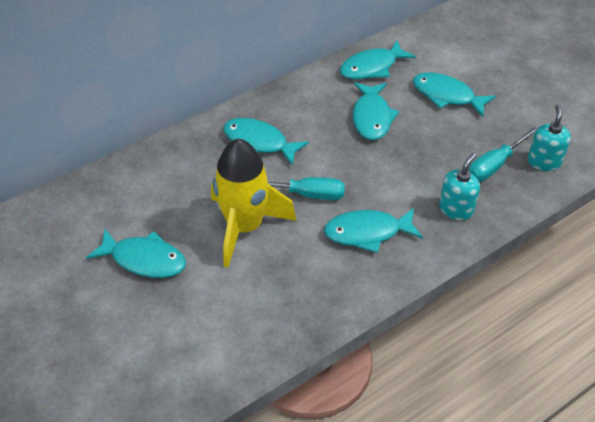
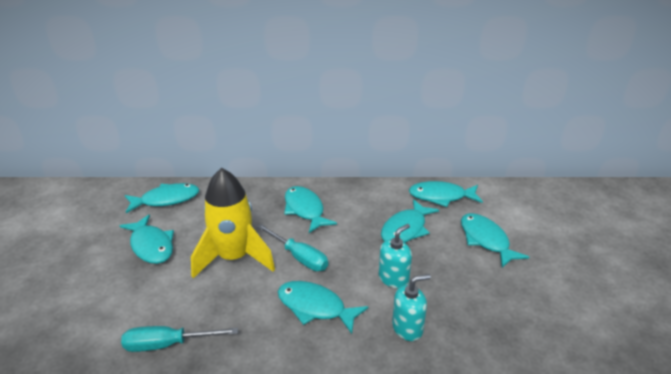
camera: 35 degrees right, 15 degrees down
(96, 203) = (166, 200): none -> turquoise fish
(495, 165) = (479, 311): turquoise screwdriver -> turquoise screwdriver (168, 344)
(544, 162) = (532, 331): turquoise soap dispenser -> turquoise soap dispenser (393, 278)

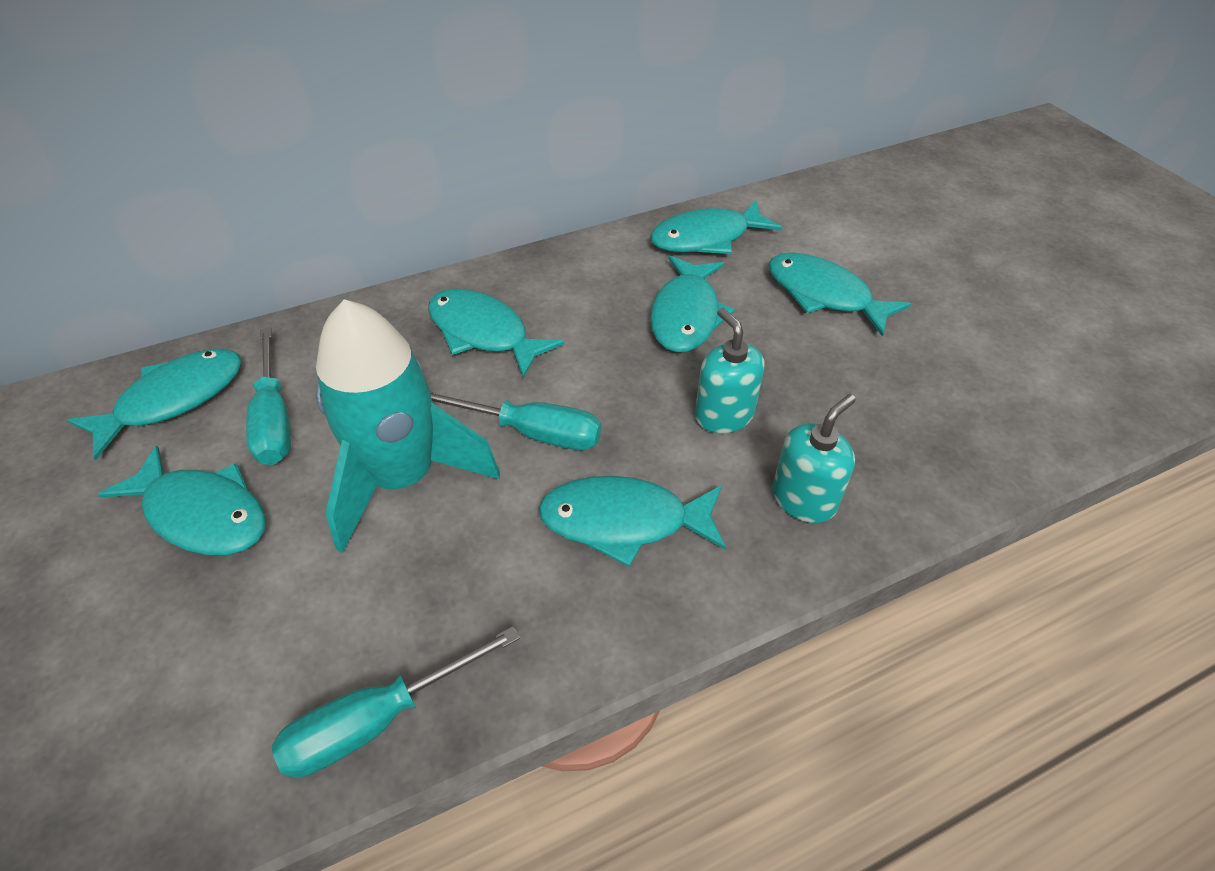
camera: 25 degrees left, 15 degrees up
(198, 218) = (274, 419): none -> turquoise screwdriver
(234, 258) = (403, 478): yellow rocket -> turquoise rocket
(393, 278) = (724, 415): turquoise soap dispenser -> turquoise soap dispenser turned 45 degrees counterclockwise

